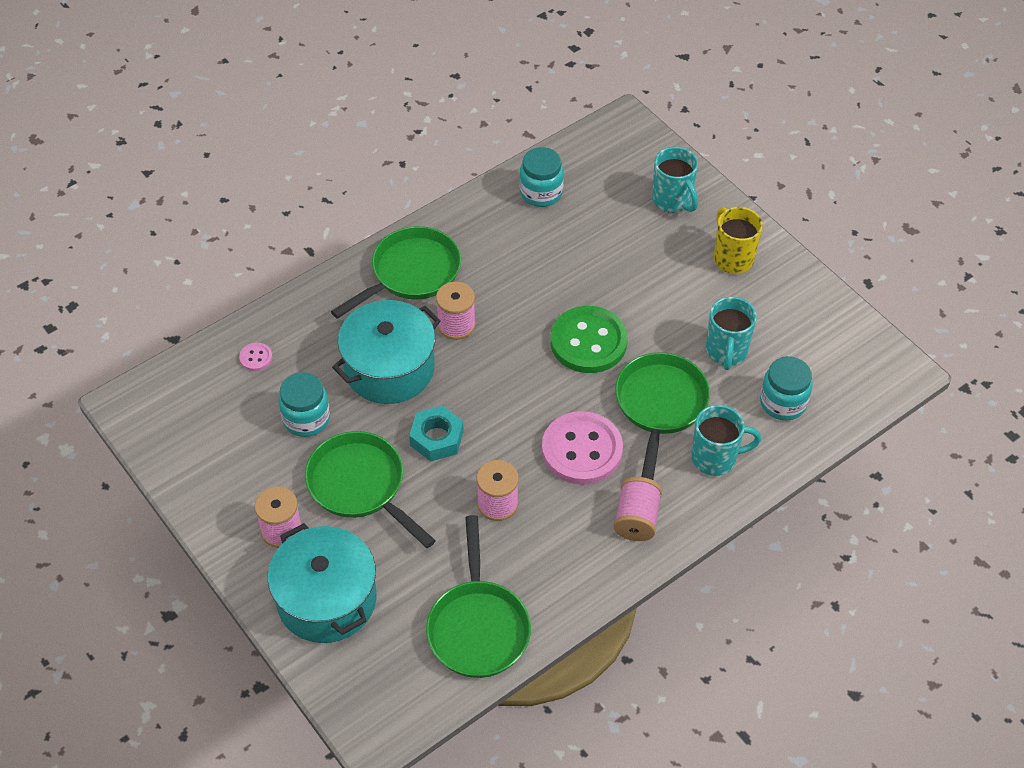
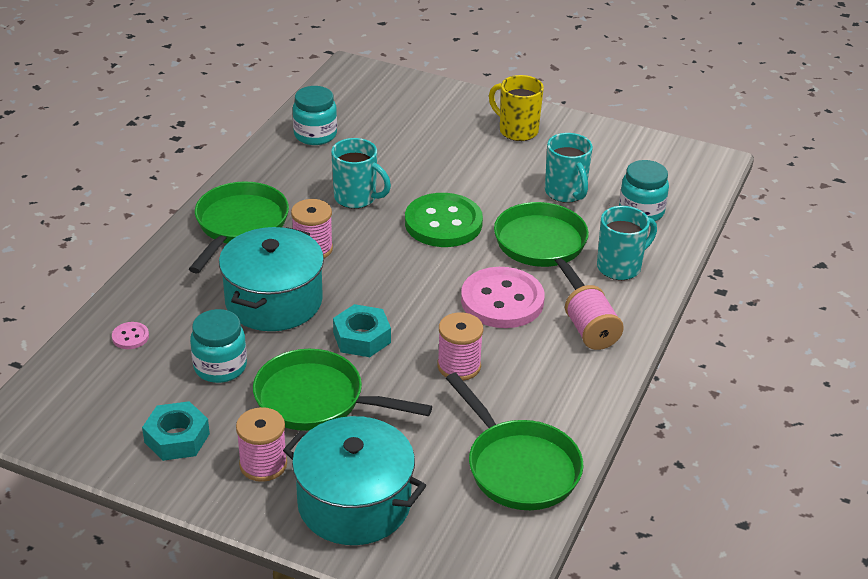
camera: 30 degrees left, 15 degrees down
(233, 474) = (177, 438): none -> turquoise nut
(673, 200) = (435, 108): turquoise mug -> turquoise mug (356, 198)

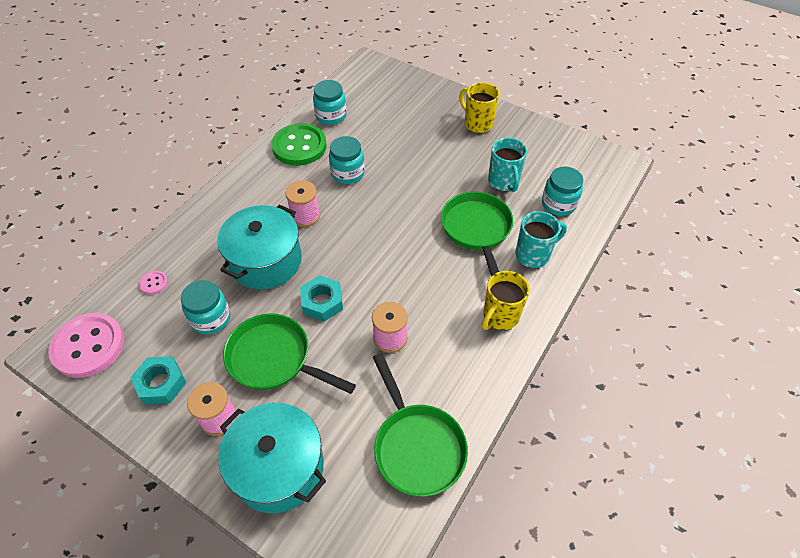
camera: 10 degrees right, 15 degrees up
(239, 225) = (258, 190): green pan -> none
(356, 198) = (347, 173): turquoise mug -> turquoise jar
(443, 223) = (406, 201): green button -> green button (299, 146)
(502, 300) = (436, 278): pink button -> pink button (88, 346)
(591, 333) = (500, 316): pink spool -> yellow mug

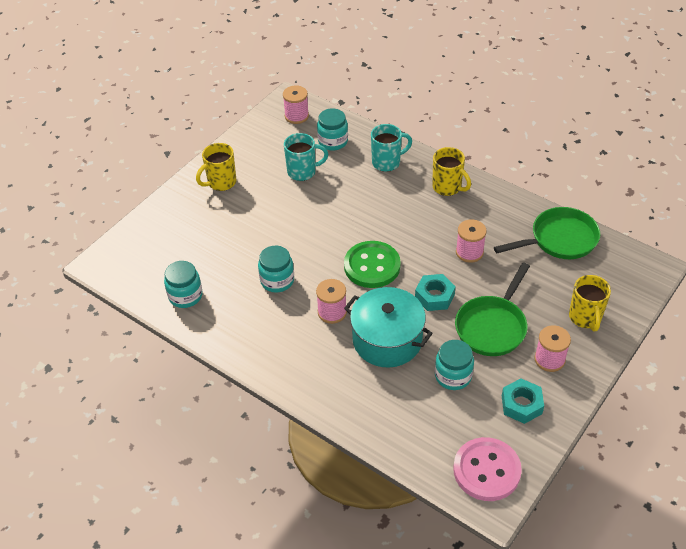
camera: 85 degrees left, 5 degrees down
(154, 283) = (412, 428): pink button -> none
(278, 467) = (585, 318): turquoise pot -> yellow mug
(299, 146) = (230, 321): green button -> green button (372, 266)
(477, 230) = (358, 193): green pan -> none
(533, 255) = (387, 162): turquoise mug -> turquoise mug turned 90 degrees clockwise
(593, 171) = (296, 116): none -> pink spool

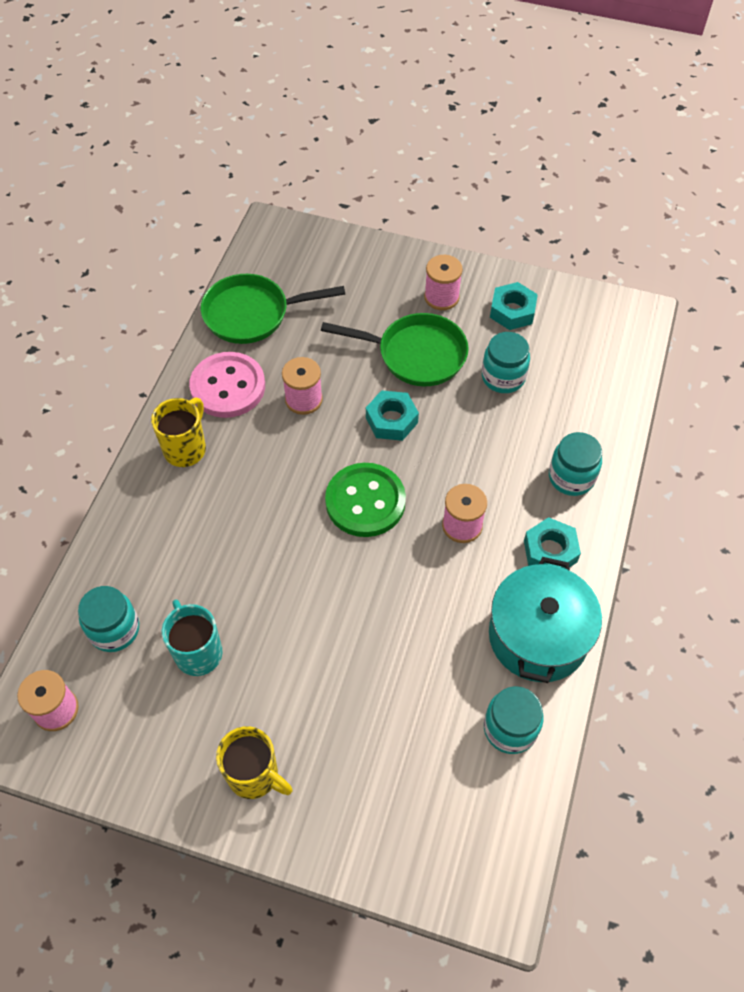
camera: 110 degrees left, 10 degrees up
(277, 280) = (434, 611): turquoise jar -> turquoise jar (571, 477)
(291, 355) = (550, 551): none -> turquoise nut
(387, 162) = (149, 537): turquoise mug -> none
(387, 340) = (480, 453): turquoise pot -> turquoise pot (538, 636)
(486, 470) = (607, 326): pink button -> pink button (228, 387)
(559, 239) = (252, 314): green pan -> green pan turned 60 degrees counterclockwise
(585, 318) = (369, 275): yellow mug -> none

